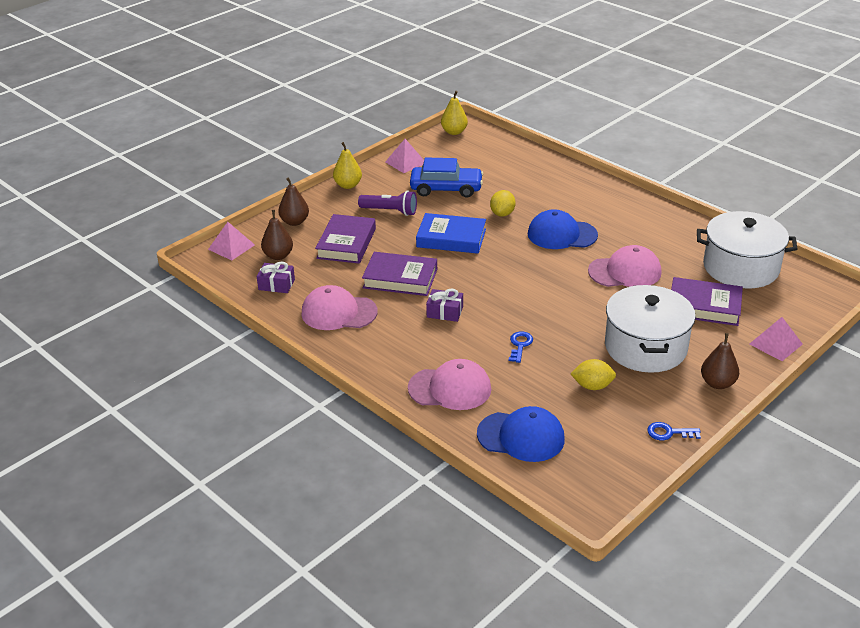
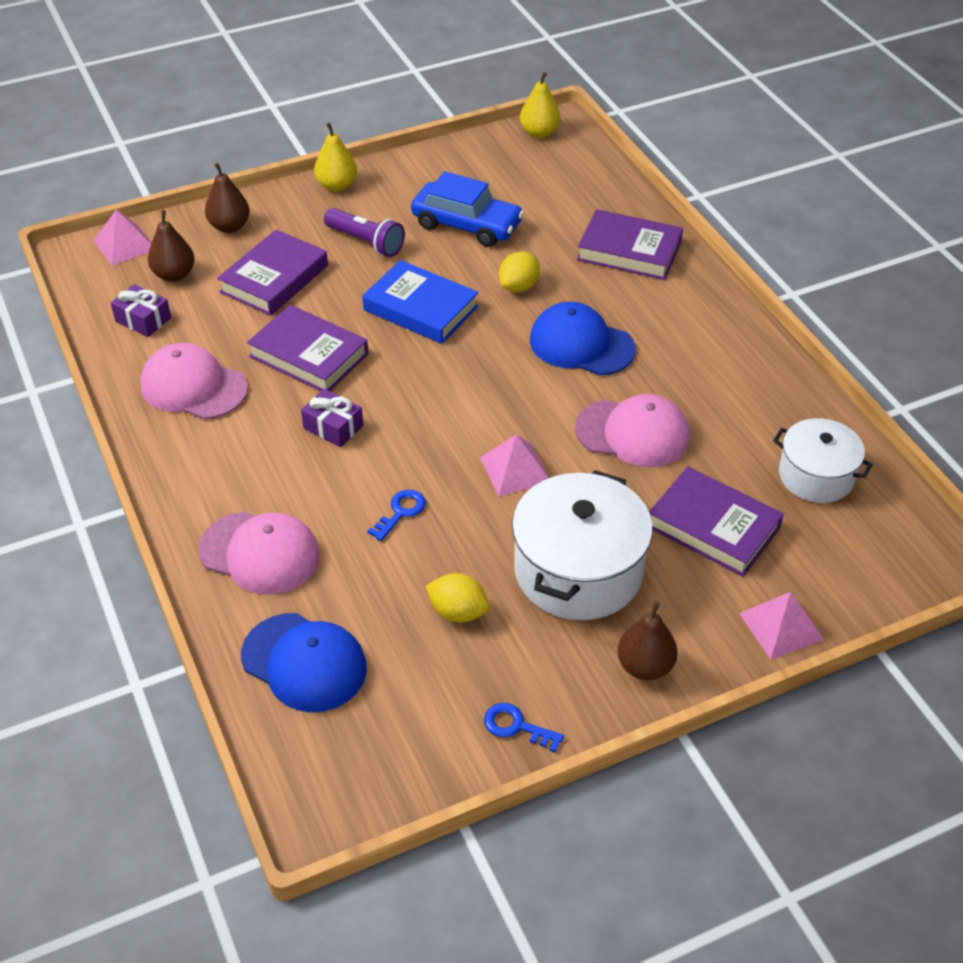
camera: 20 degrees right, 10 degrees up
(405, 162) = (439, 167): pink pyramid -> pink pyramid (515, 470)
(554, 181) = (629, 251): none -> purple book
(741, 267) = (816, 476): white pot -> white pot, size x0.62

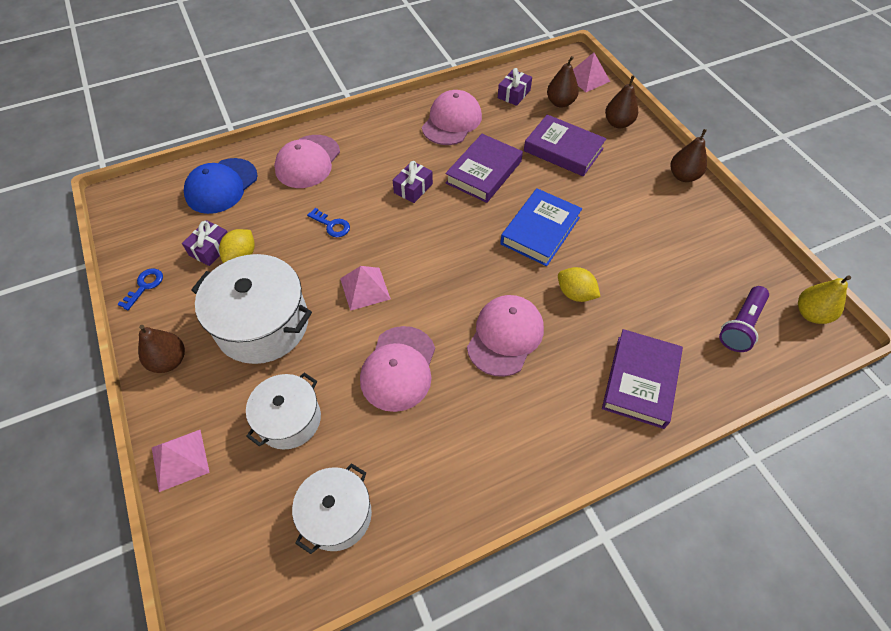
camera: 90 degrees right, 10 degrees up
(337, 185) = (683, 176): yellow pear -> brown pear
(366, 242) = (615, 196): purple flashlight -> purple flashlight (740, 326)
(442, 653) = (210, 249): none -> purple gift
(467, 225) = (652, 258): blue car -> none
(581, 344) = (505, 336): blue cap -> pink cap
(713, 527) = (289, 420): purple book -> white pot

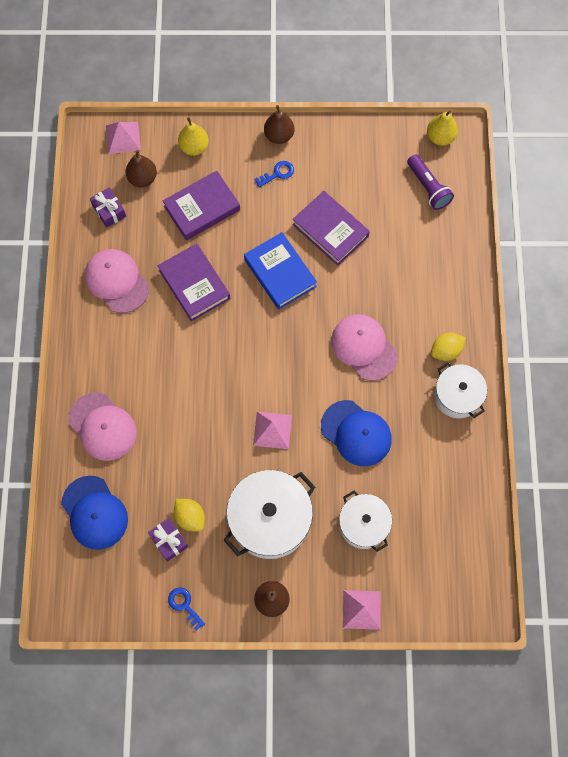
camera: 65 degrees left, 15 degrees up
(332, 225) = (192, 432): blue key -> blue key (277, 173)
(337, 515) = (447, 515): white pot -> white pot (457, 396)
(398, 368) = (356, 433): pink cap -> blue cap
(413, 188) = (183, 350): purple gift -> none
(575, 294) = (351, 280): yellow lemon -> yellow lemon (446, 351)
(618, 123) = (194, 147): brown pear -> yellow pear
(640, 381) = (439, 278): purple book -> purple book (330, 230)

